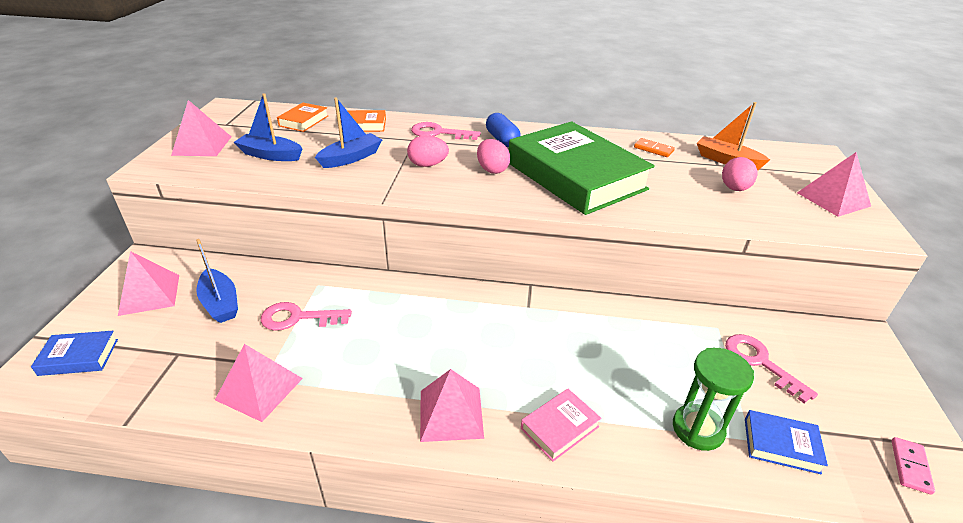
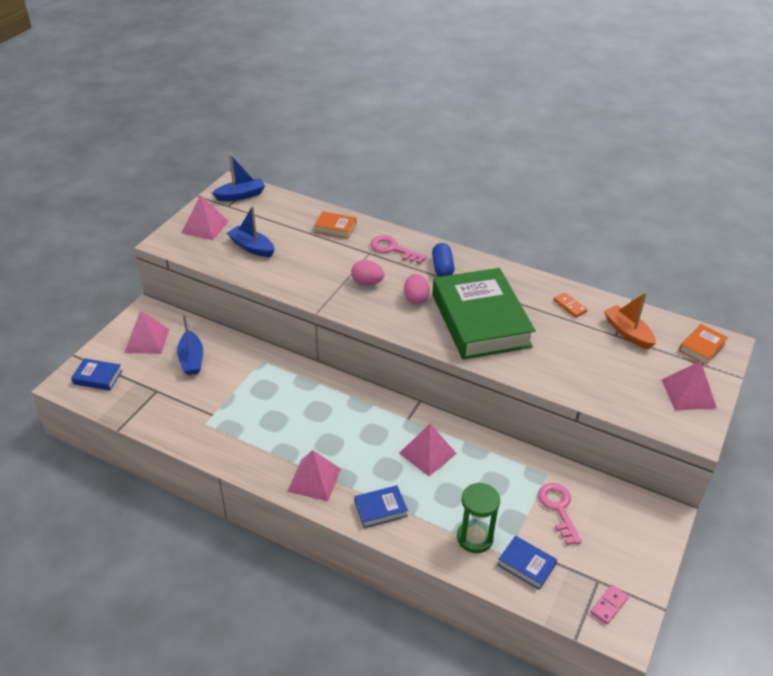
camera: 20 degrees right, 5 degrees up
(259, 389) = (200, 429): pink pyramid -> pink pyramid (427, 453)
(298, 318) = (240, 384): pink key -> none
(304, 121) = (289, 213): orange book -> orange book (702, 347)
(351, 158) = (311, 263): blue boat -> blue boat (240, 195)
(559, 427) = (380, 509): pink book -> blue book
(734, 189) = (608, 363): pink egg -> none

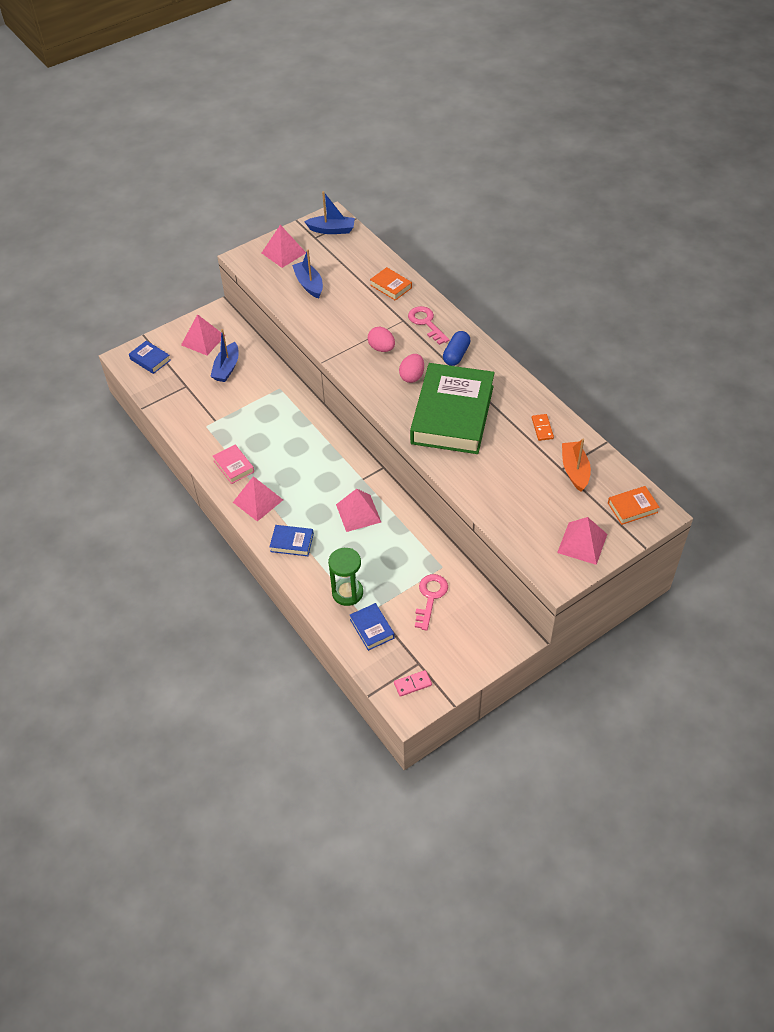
camera: 30 degrees right, 10 degrees up
(264, 454) = (234, 466): none -> pink book

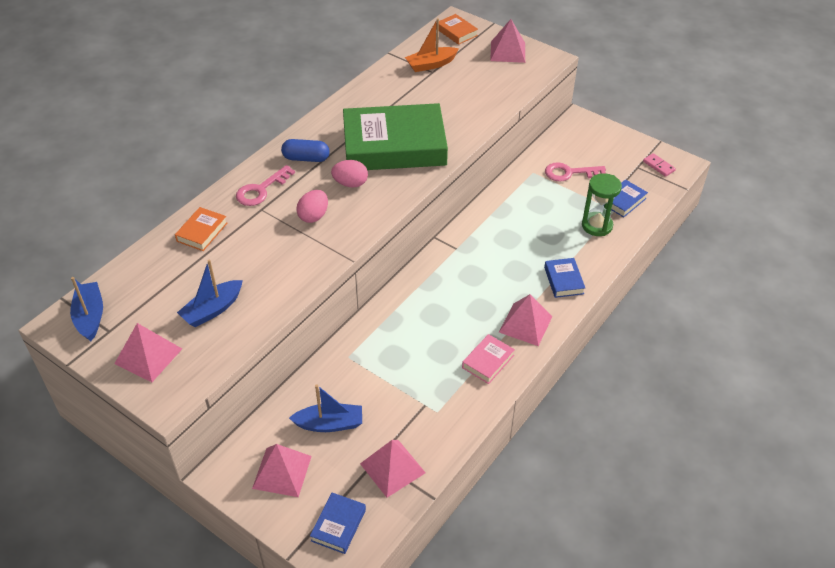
camera: 110 degrees left, 5 degrees down
(358, 513) = (501, 241): pink pyramid -> pink pyramid (392, 468)
(542, 428) = (388, 89): orange domino -> none

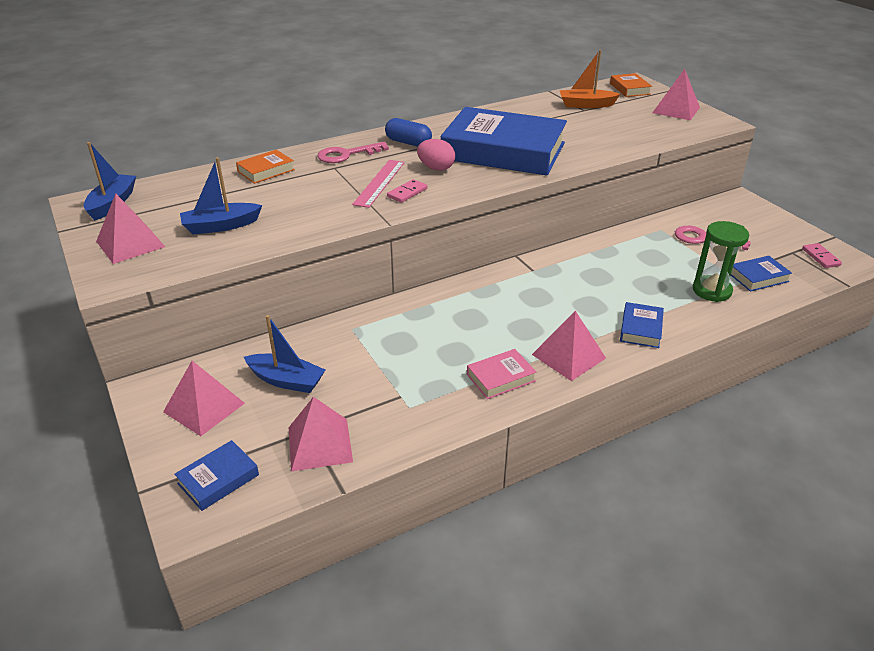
camera: 25 degrees right, 10 degrees down
(313, 216) = (379, 183): pink egg -> pink ruler
(345, 221) = (407, 193): none -> pink domino
(394, 145) = (503, 151): green book -> blue book

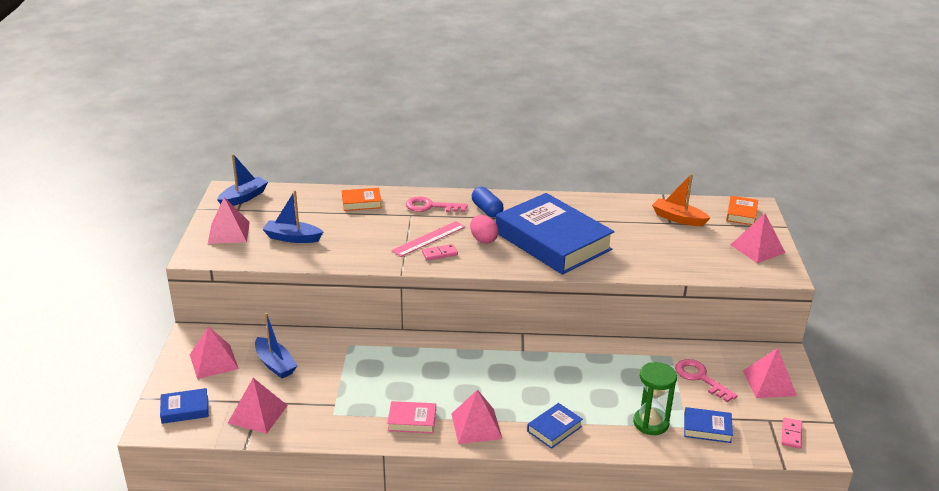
camera: 30 degrees right, 5 degrees down
(757, 224) = (769, 383): none -> pink pyramid

